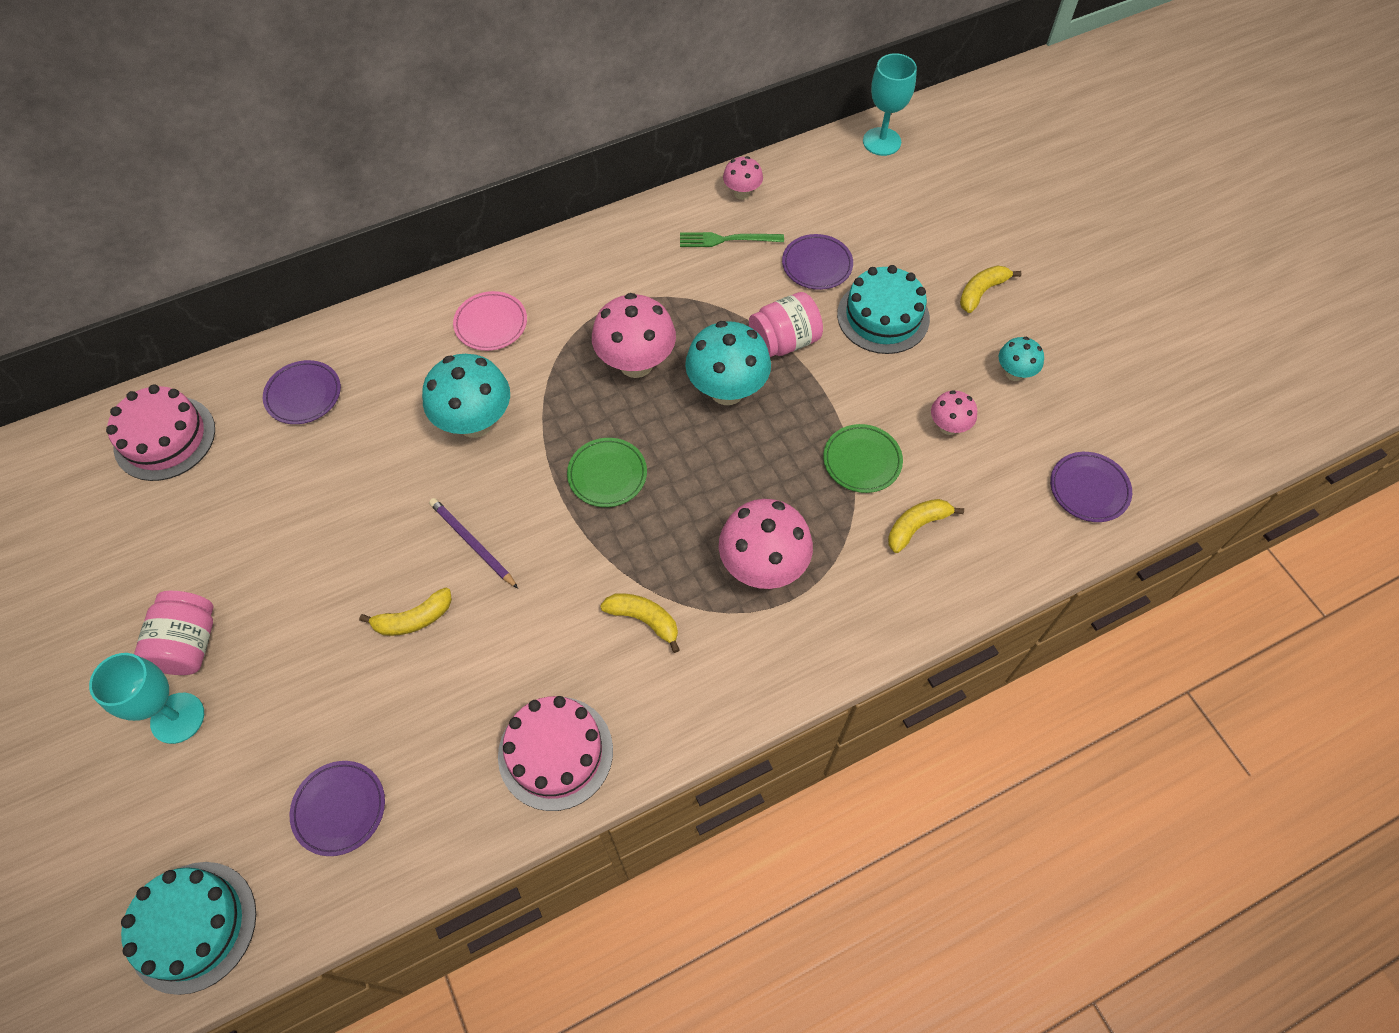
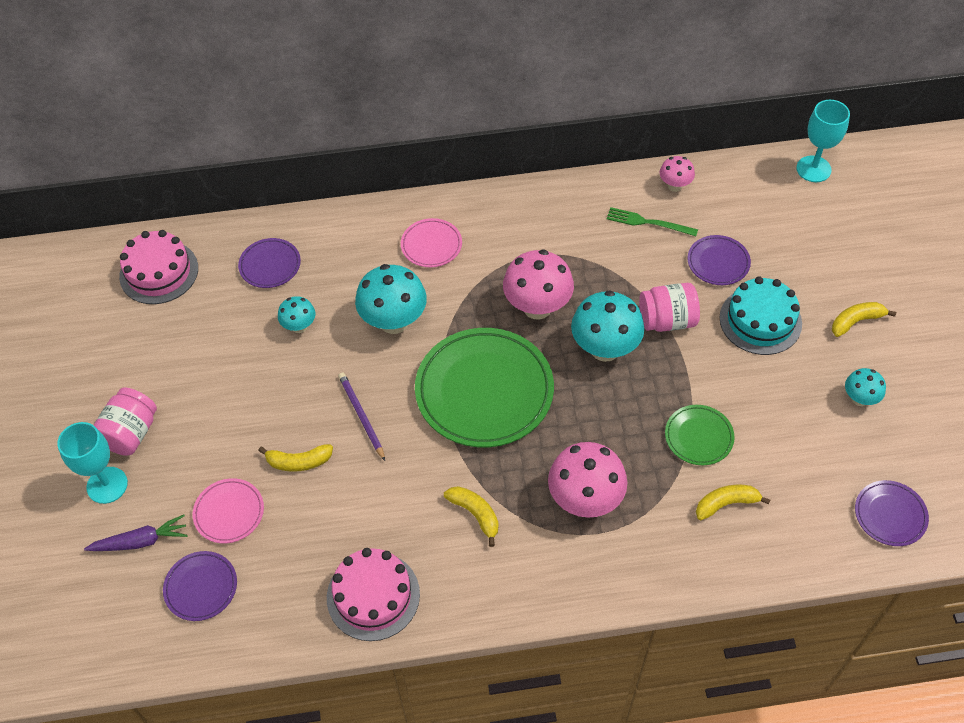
camera: 20 degrees right, 5 degrees down
(193, 926) = (74, 639): turquoise cake -> none
(244, 775) = (141, 541): none -> purple carrot
(346, 705) = (229, 512): none -> pink plate
(363, 458) = (299, 326): none -> turquoise mushroom
(607, 475) = (484, 391): green plate -> green plate, size x2.07
(948, 426) = (784, 428): pink mushroom -> none

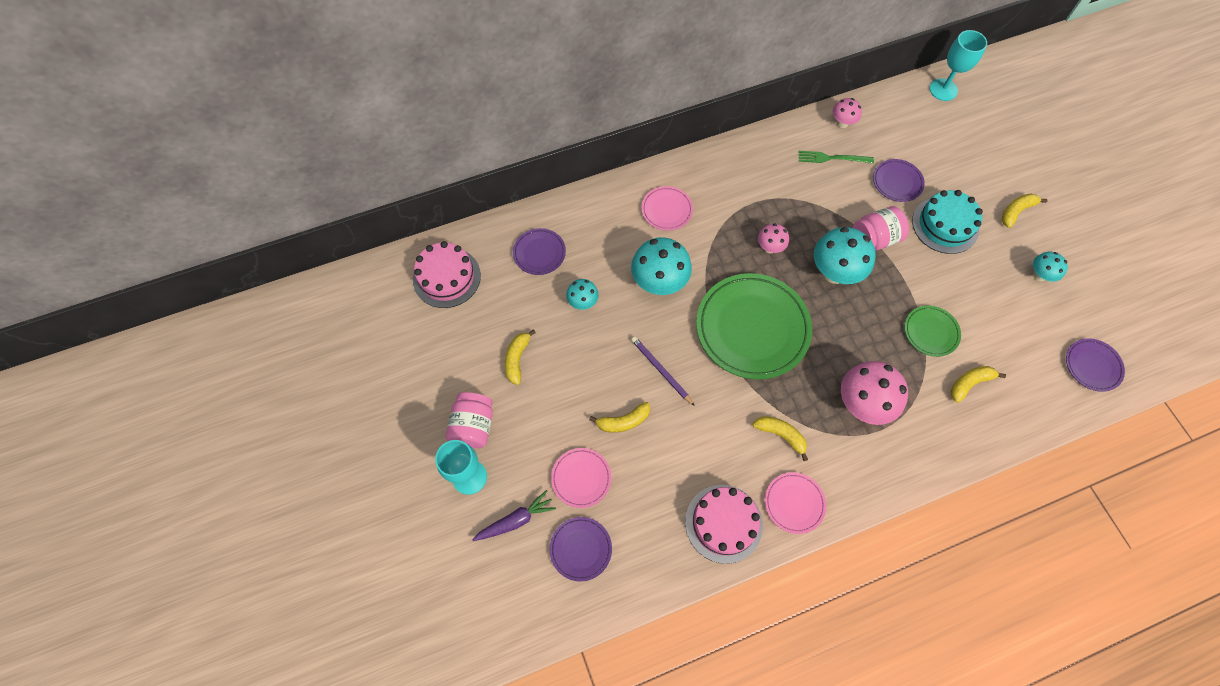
camera: 15 degrees left, 10 degrees up
(204, 372) = (517, 359): none -> yellow banana
(464, 592) = (794, 503): none -> pink plate
(537, 307) = (770, 247): pink mushroom -> pink mushroom, size x0.54

